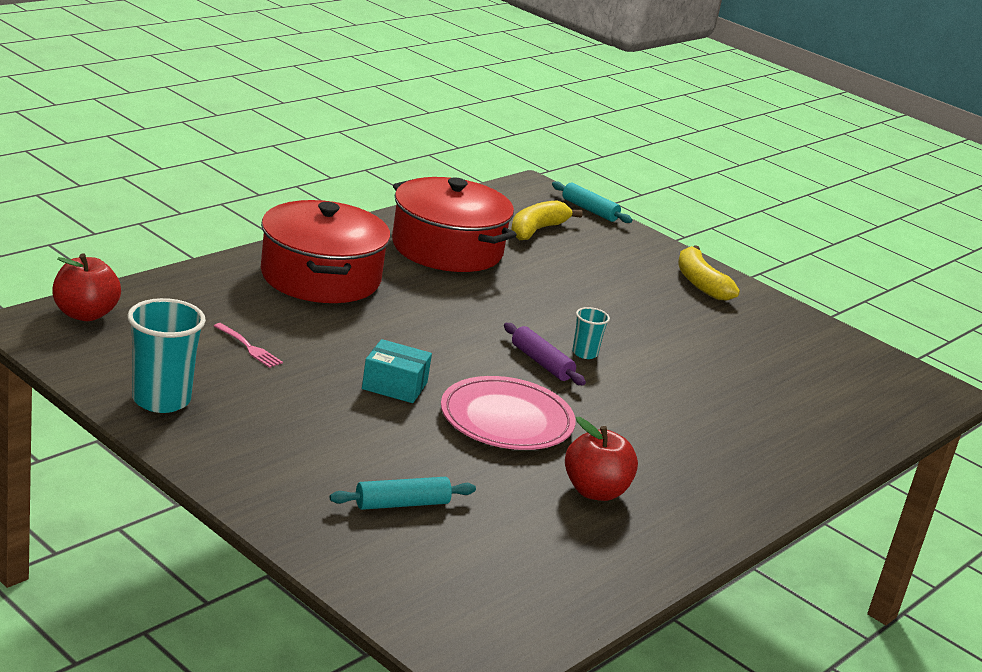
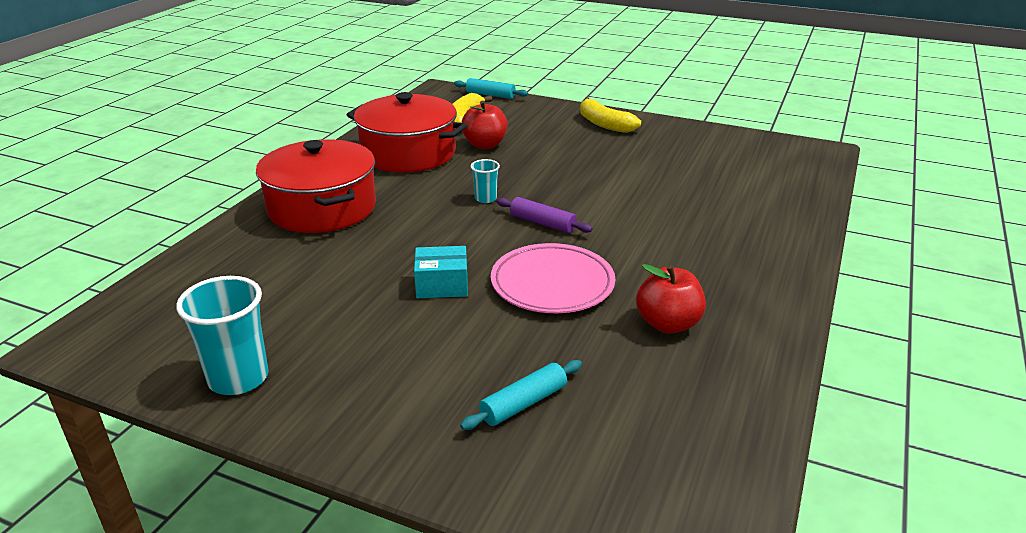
camera: 15 degrees left, 5 degrees up
(85, 314) = (123, 313): red apple -> red apple (485, 145)
(248, 347) = (294, 293): pink fork -> none
(584, 353) = (568, 204): turquoise cup -> turquoise cup (485, 198)

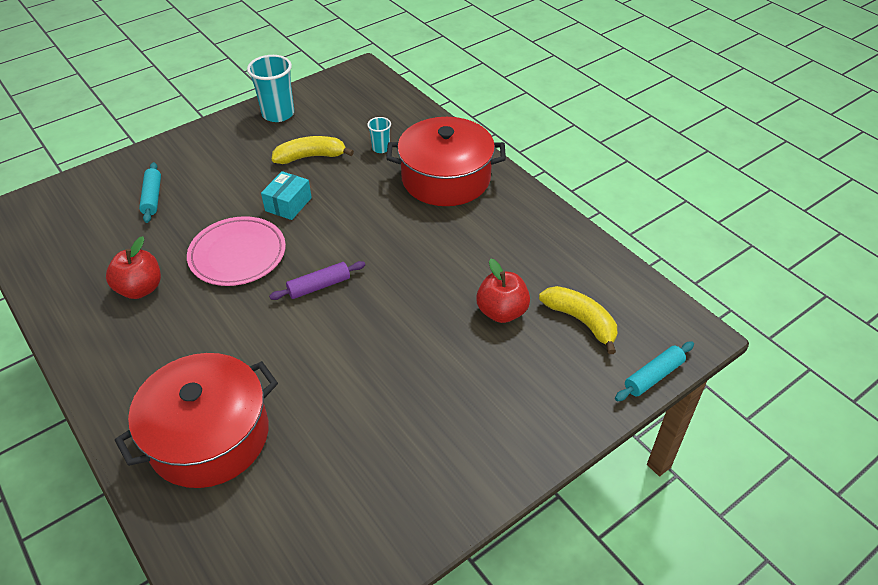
camera: 120 degrees right, 15 degrees up
(408, 153) = (517, 252): red pot -> red pot (209, 436)
(485, 198) = (388, 269): turquoise cup -> turquoise cup (381, 148)
(604, 124) = (491, 445): yellow banana -> yellow banana (310, 157)

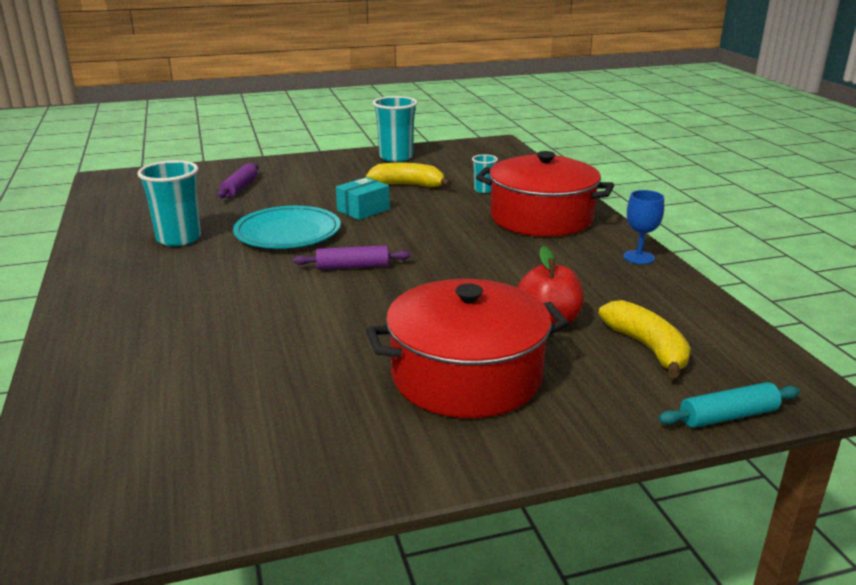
camera: 20 degrees right, 20 degrees down
(140, 289) = (179, 238): red apple -> turquoise cup
(152, 197) = (240, 187): turquoise rolling pin -> purple rolling pin
(209, 436) = (152, 349): red pot -> red pot (466, 376)
(237, 255) = (288, 233): pink plate -> turquoise plate
(540, 213) = (638, 257): none -> blue goblet

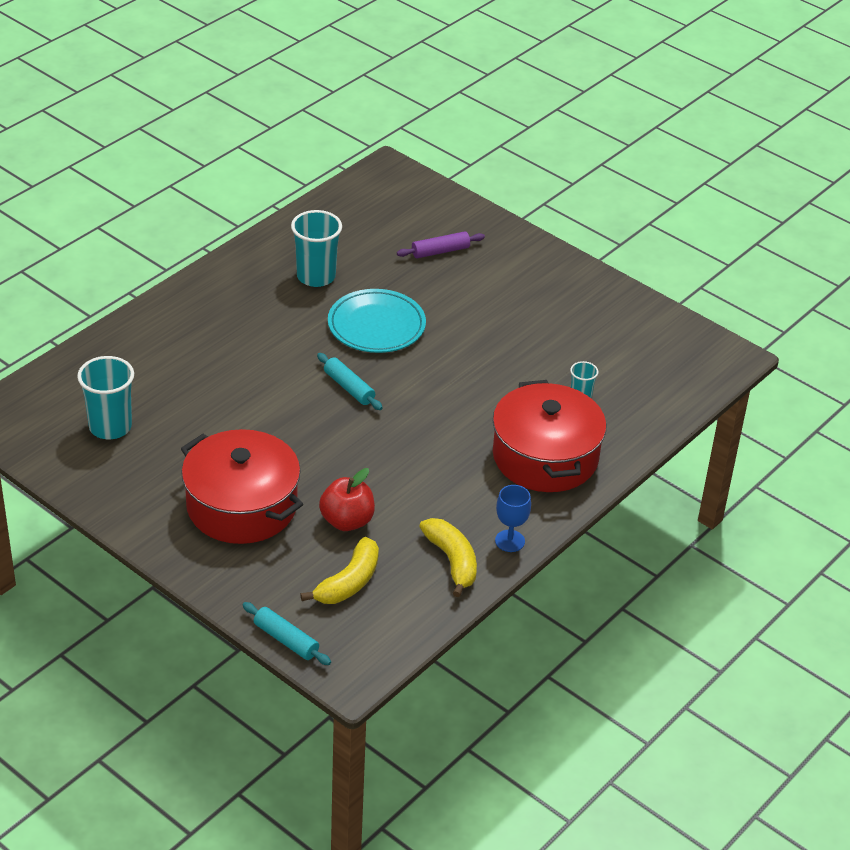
camera: 55 degrees right, 15 degrees up
(352, 266) = (349, 388): purple rolling pin -> turquoise rolling pin
(363, 210) = (460, 344): turquoise box -> none
(396, 157) = (612, 306): turquoise cup -> turquoise cup (110, 427)
(408, 185) = (544, 345): yellow banana -> yellow banana (452, 561)

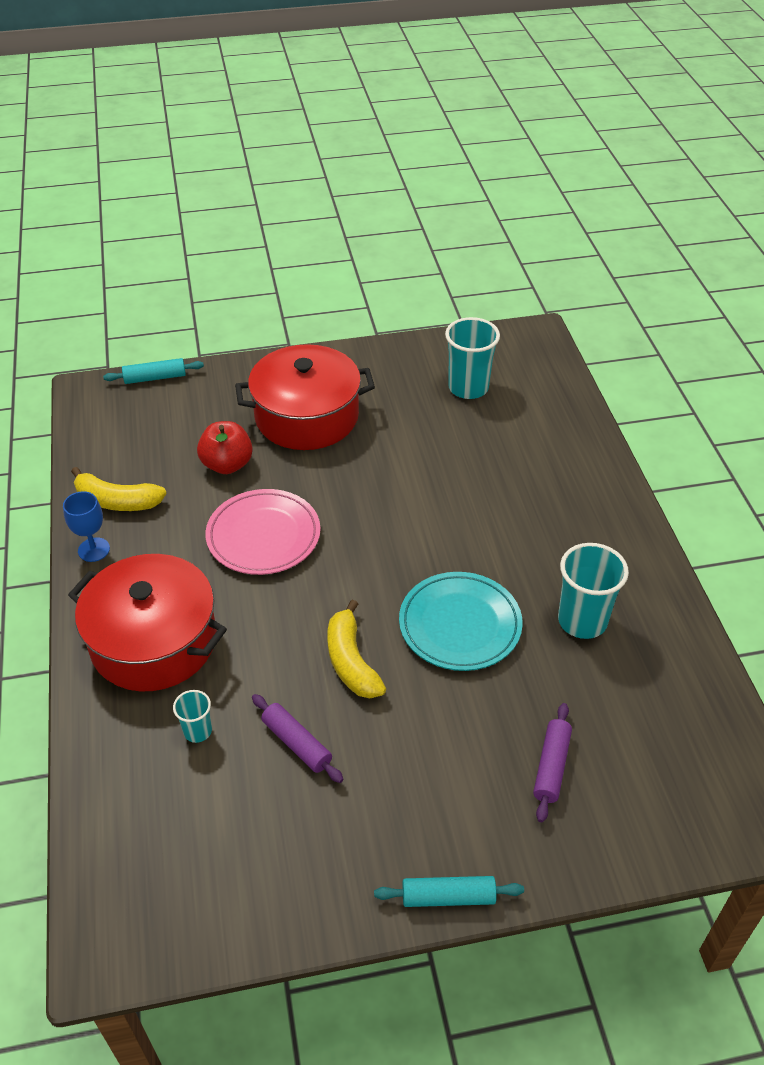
camera: 130 degrees right, 5 degrees up
(349, 388) = (385, 552): turquoise rolling pin -> turquoise rolling pin (448, 897)
(349, 582) = (166, 433): yellow banana -> yellow banana (351, 661)
(398, 457) = (263, 536): none -> pink plate
(540, 352) = (296, 743): none -> purple rolling pin

